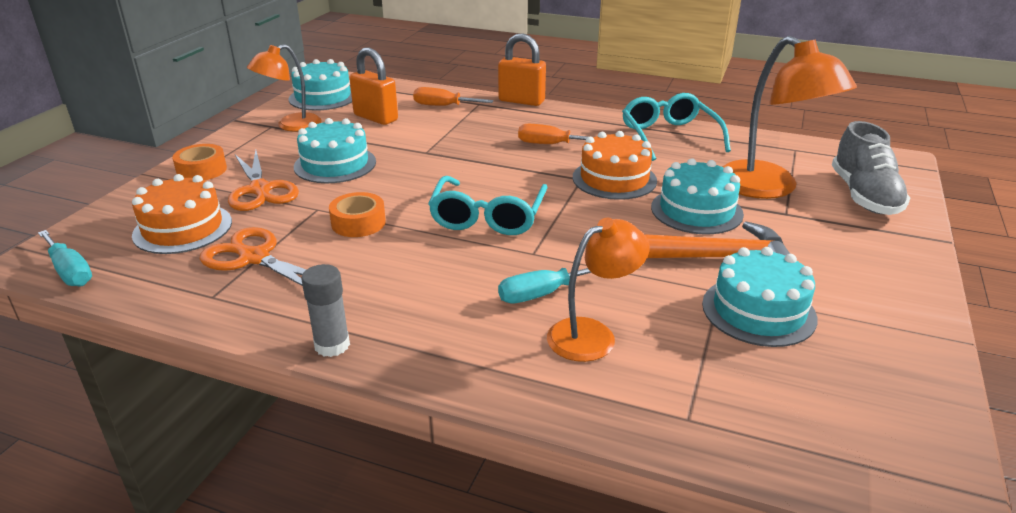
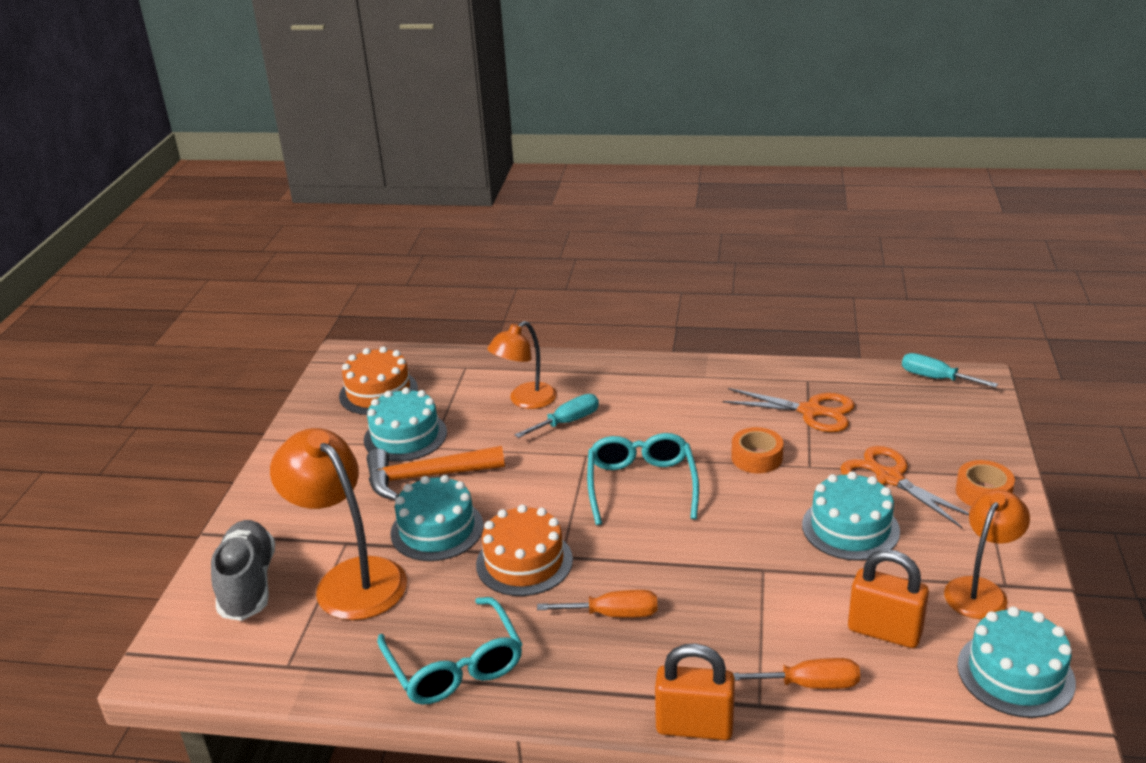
camera: 170 degrees right, 0 degrees up
(183, 228) = (904, 425): orange cake -> orange cake (378, 392)
(332, 345) = (694, 367): grey glue stick -> none

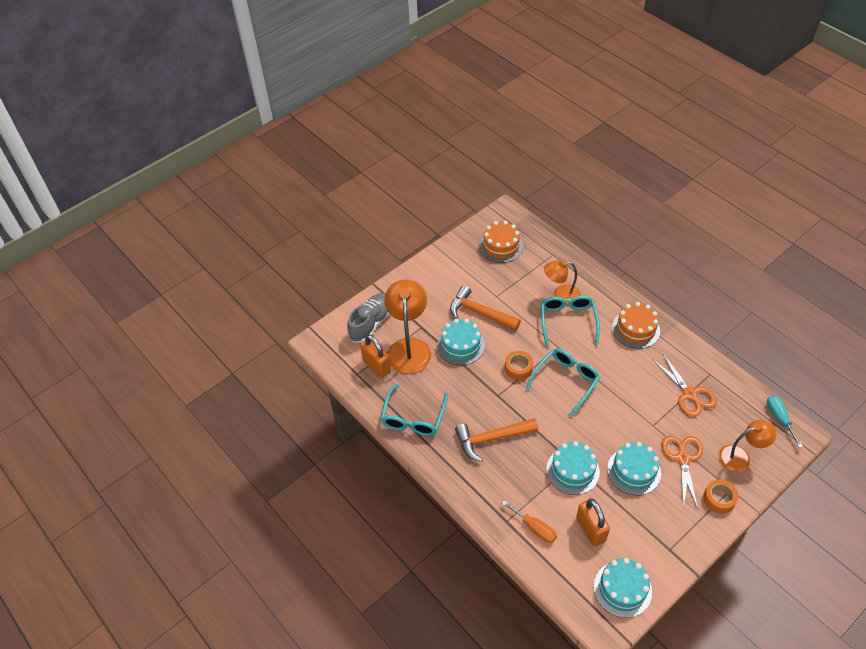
camera: 40 degrees right, 20 degrees up
(405, 436) = (491, 282): turquoise cake -> turquoise cake (572, 470)
(524, 562) = (480, 387): orange cake -> orange cake (636, 329)
(567, 422) = (568, 321): turquoise screwdriver -> turquoise glasses
(613, 614) = (491, 439): orange screwdriver -> orange hammer
(694, 727) = (473, 511): orange padlock -> orange padlock (377, 366)
(756, 457) = (633, 403): orange tape -> orange tape (518, 368)
(980, 590) = (655, 543): orange lamp -> orange lamp (740, 456)

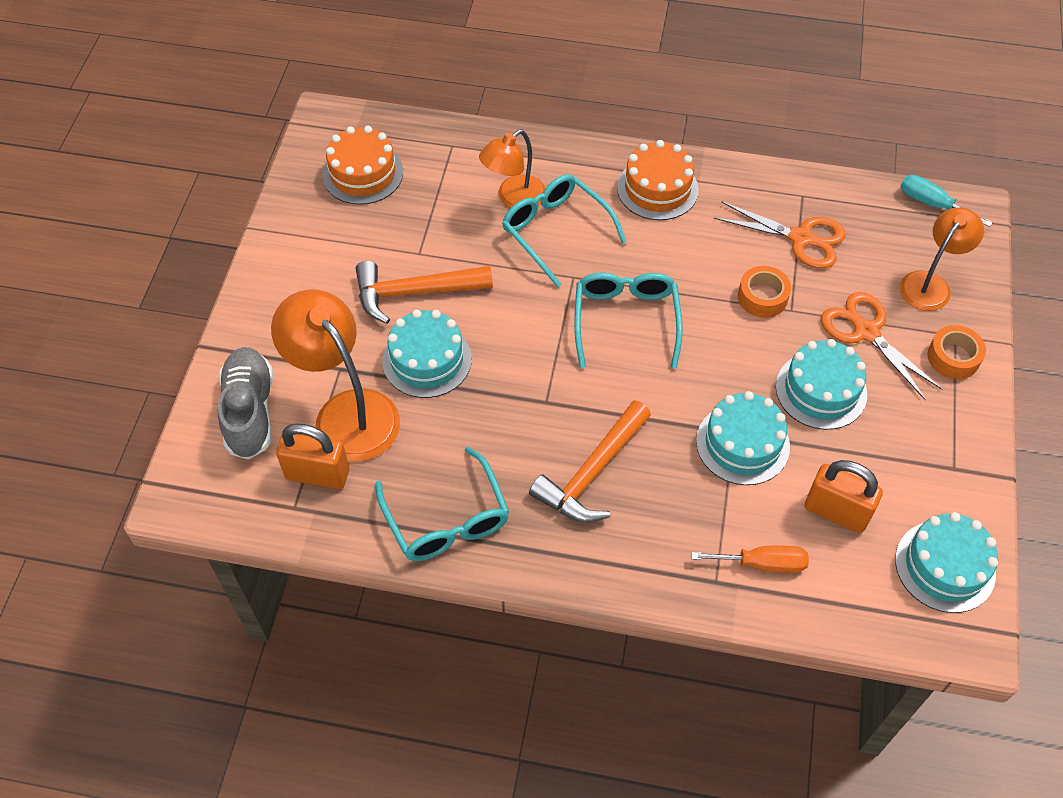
camera: 40 degrees left, 5 degrees up
(518, 368) = (542, 342): orange tape -> orange tape (762, 297)

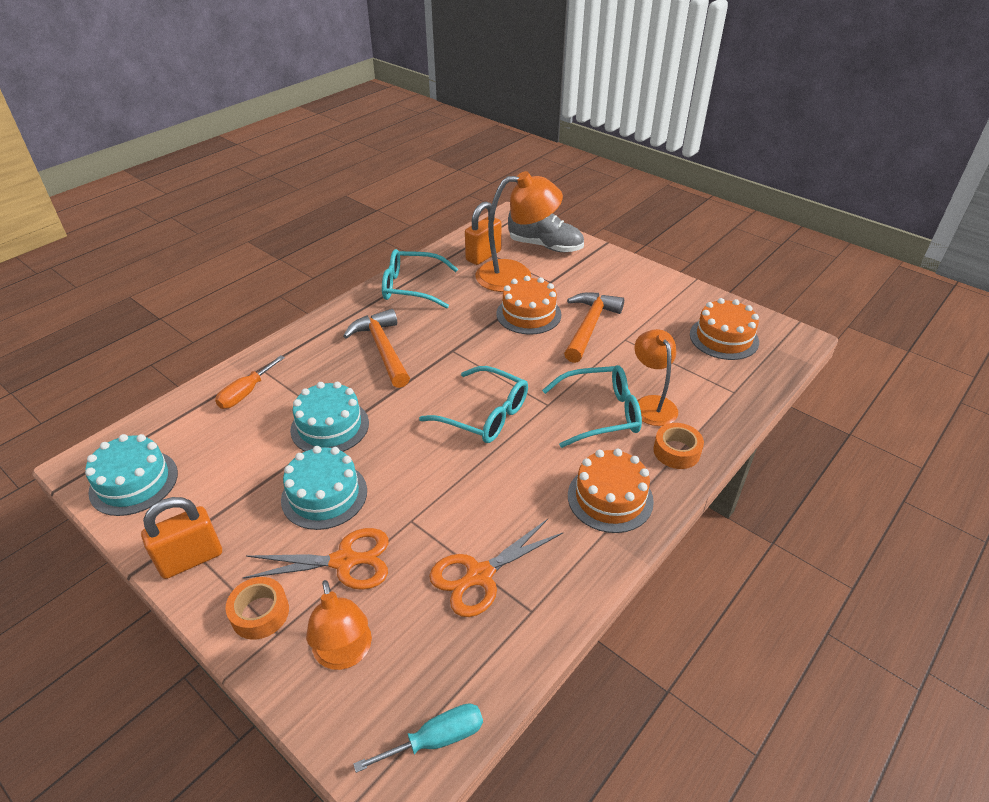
camera: 120 degrees right, 15 degrees down
(427, 360) = (528, 314): turquoise cake -> orange cake
(762, 297) = (439, 508): orange tape -> orange tape (676, 451)
(836, 512) = (233, 447): orange padlock -> orange padlock (191, 559)

